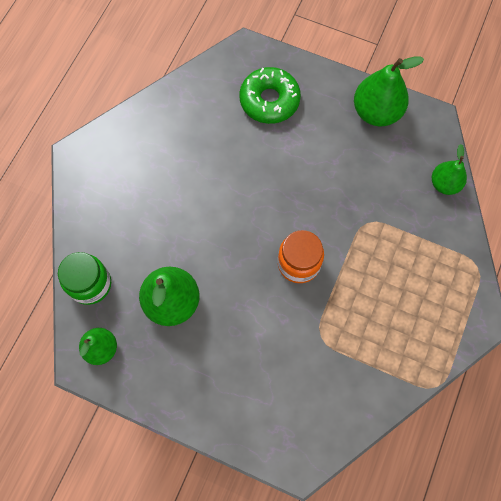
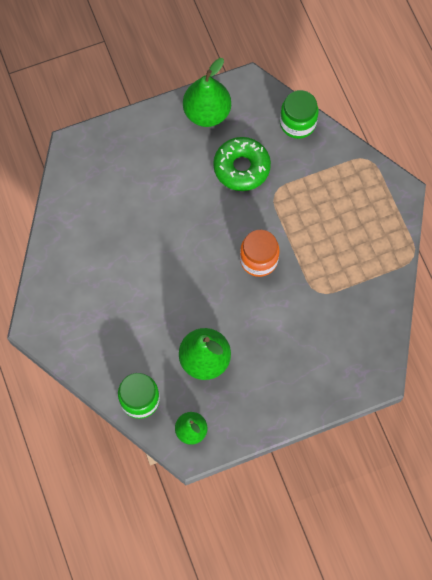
camera: 45 degrees left, 0 degrees up
(269, 100) = (127, 168): green donut -> green donut (241, 167)
(444, 184) = (297, 123): green pear -> green jar

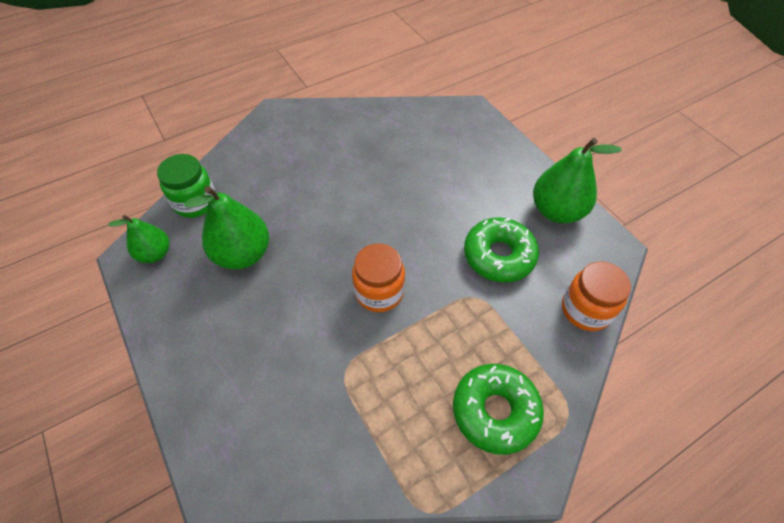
camera: 80 degrees right, 15 degrees down
(297, 123) = (585, 310): green jar -> orange jar
(360, 202) = (495, 411): none -> green donut

